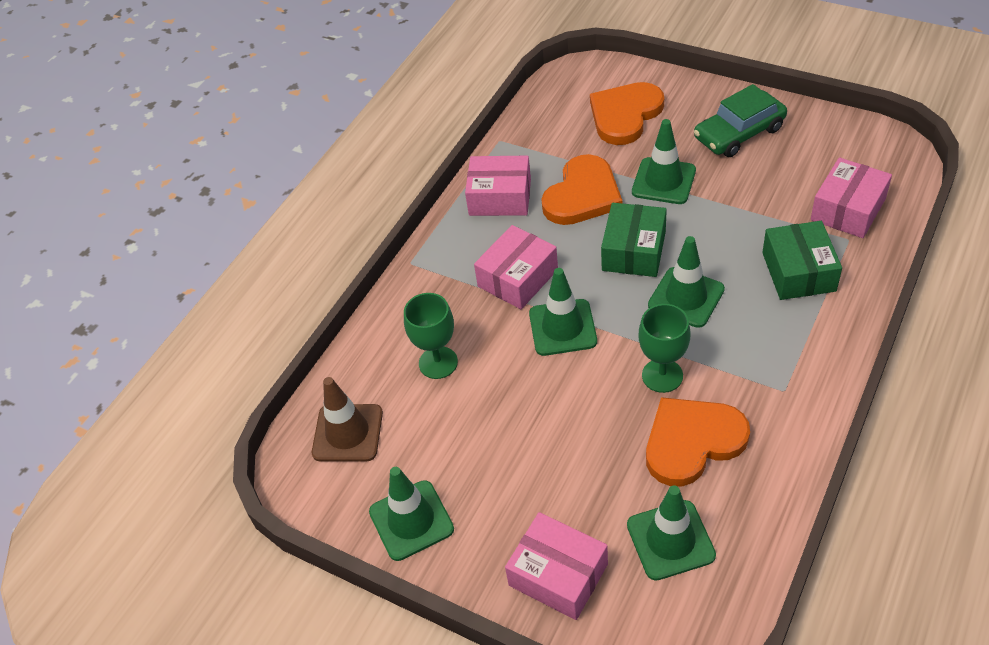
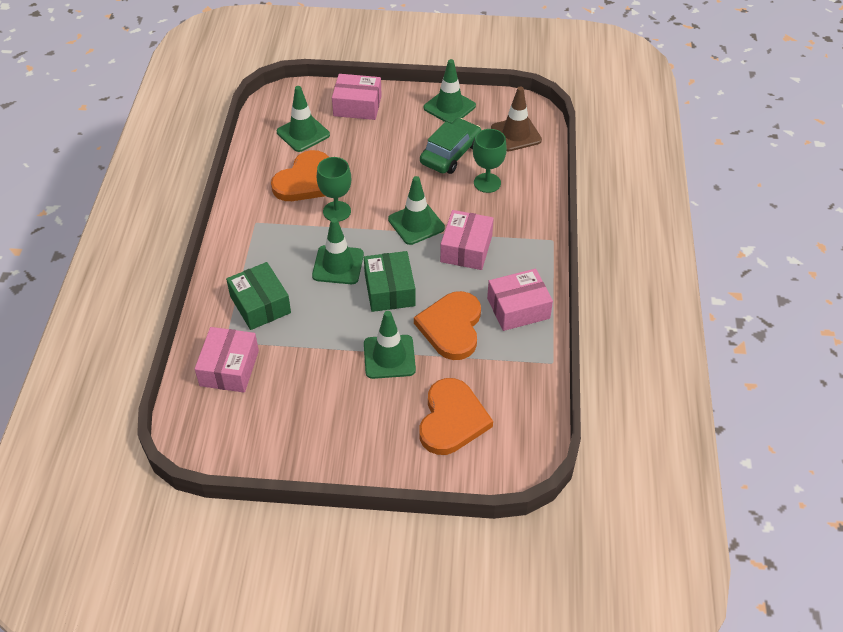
camera: 150 degrees right, 0 degrees up
(739, 133) = (339, 425): green car -> green car (450, 153)

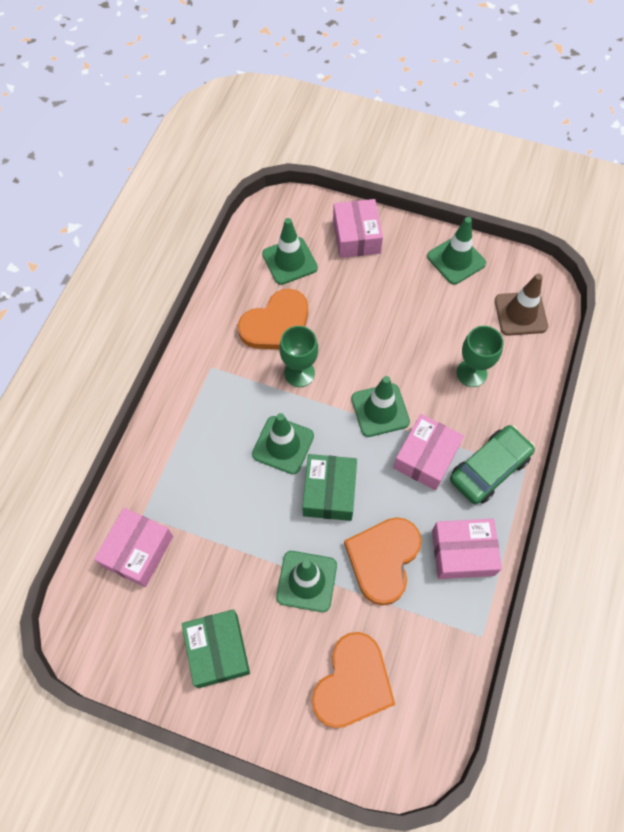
camera: 15 degrees right, 15 degrees up
(260, 304) = (189, 476): green box -> green box (218, 650)
(357, 106) = (356, 236): pink box -> pink box turned 60 degrees clockwise
(450, 153) = (441, 324): green car -> green car (489, 468)

